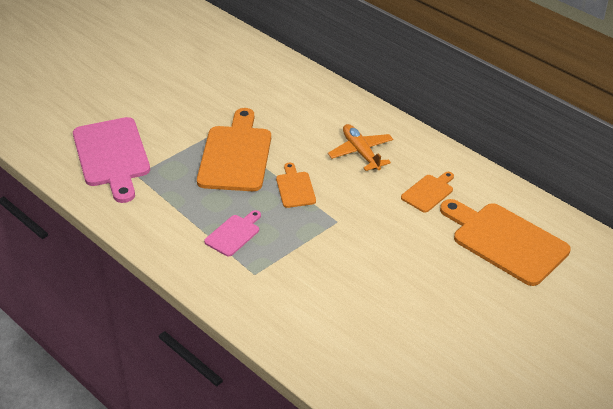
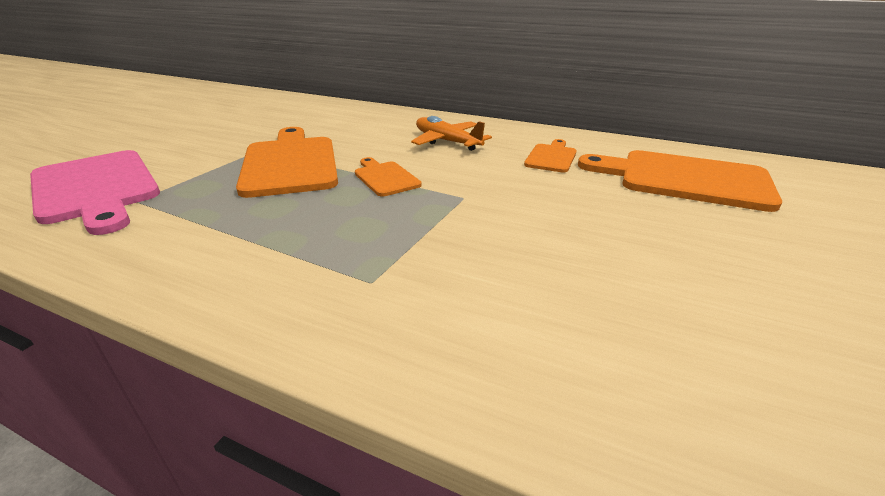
camera: 20 degrees left, 10 degrees down
(234, 234) = (313, 237): pink cutting board -> none

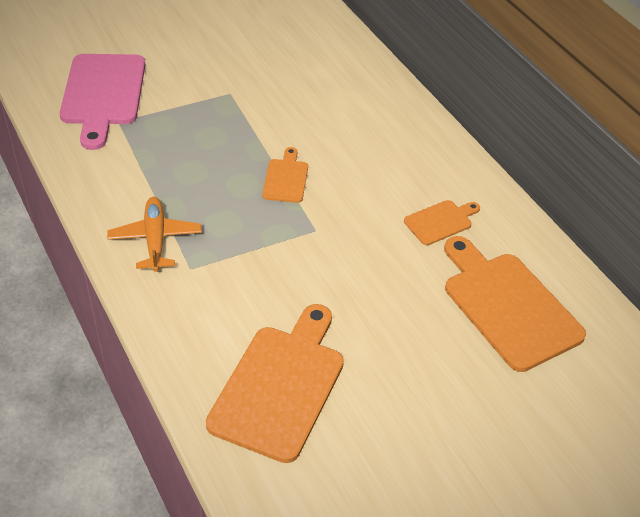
camera: 35 degrees right, 15 degrees up
(290, 163) = (237, 125): orange cutting board -> orange cutting board (280, 386)
(447, 141) = (382, 155): orange plane -> orange plane (155, 239)

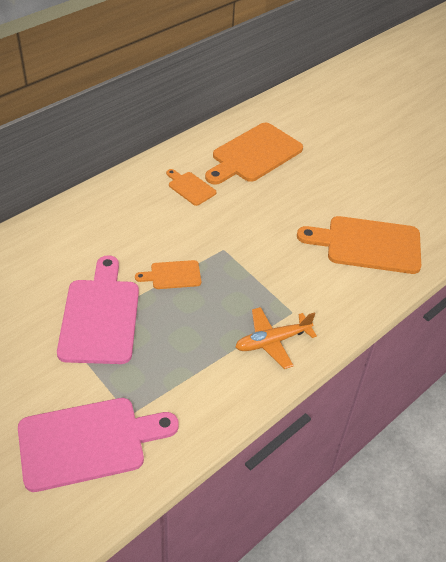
camera: 105 degrees left, 0 degrees up
(246, 118) = (100, 316): none -> pink cutting board

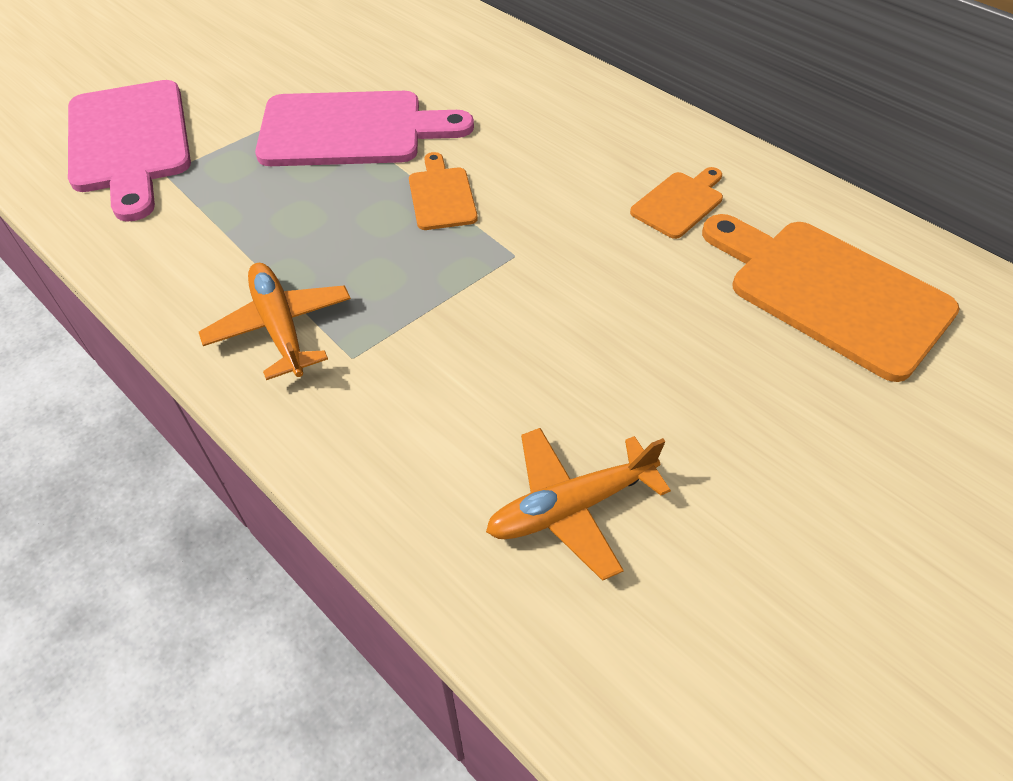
camera: 90 degrees right, 5 degrees up
(367, 245) = (570, 507): orange cutting board -> orange plane

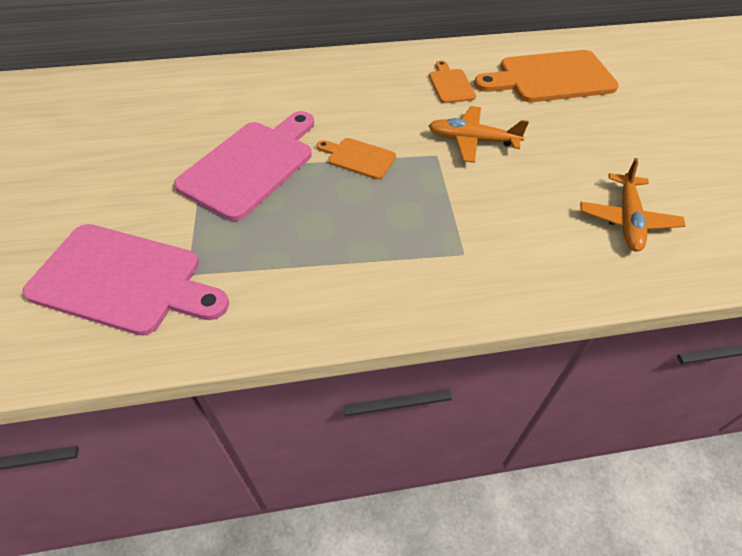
camera: 55 degrees left, 0 degrees up
(280, 327) = (411, 275): orange plane -> orange plane (472, 140)

